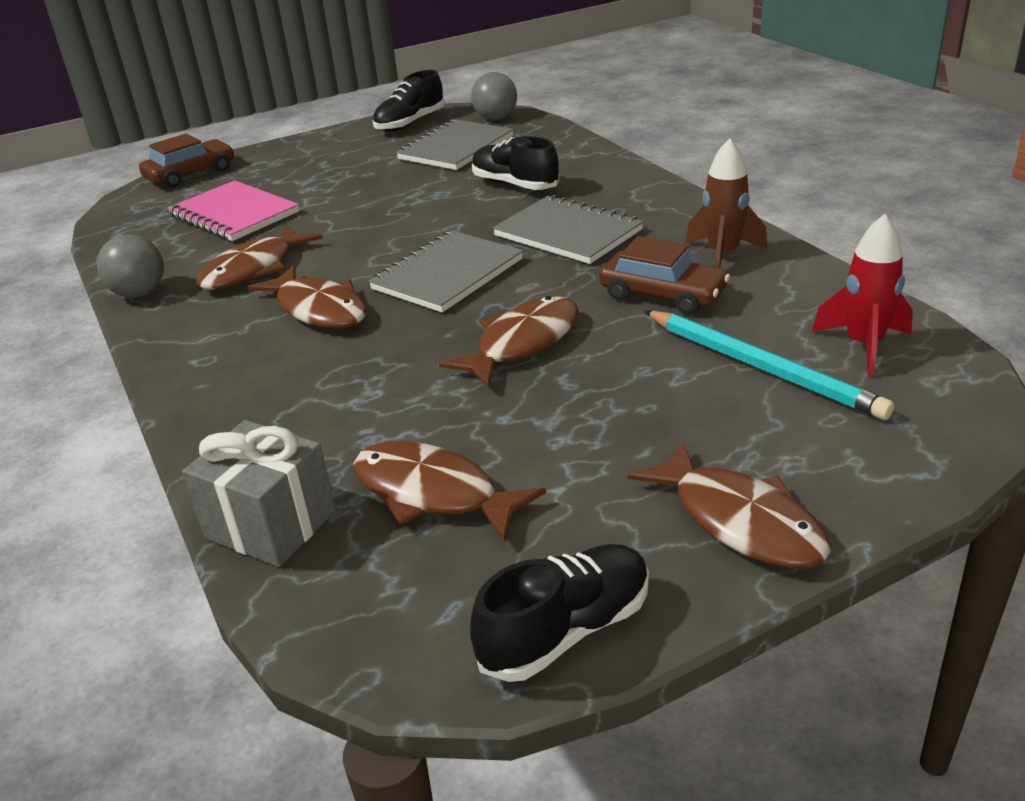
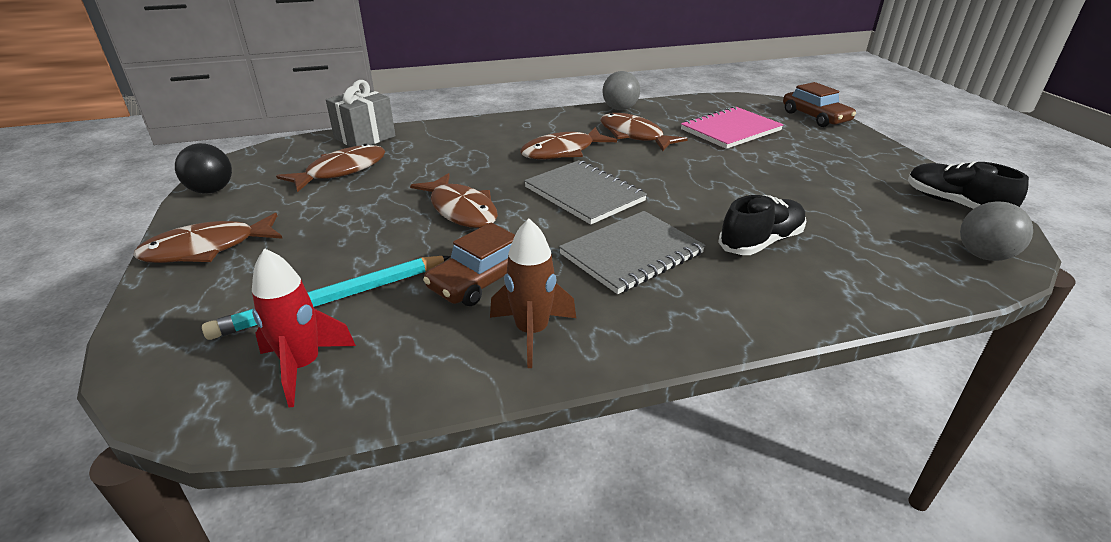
camera: 100 degrees right, 0 degrees up
(456, 148) = (874, 222): grey notebook -> none
(566, 631) = (211, 190): black shoe -> black ball

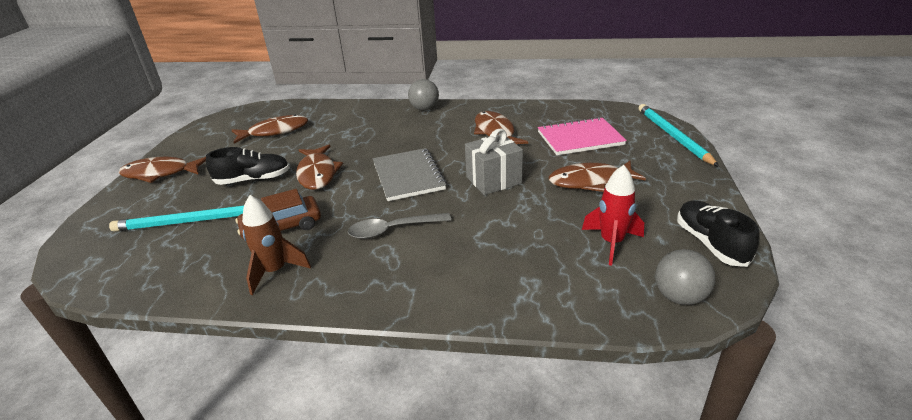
camera: 25 degrees right, 0 degrees up
(211, 190) = (195, 134): black ball -> none
(303, 366) = (141, 259): red rocket -> red rocket (611, 243)
(365, 137) = (311, 108): grey gift -> grey gift (493, 180)
(562, 152) = (428, 138): brown fish -> brown fish (590, 181)
(620, 109) = (508, 107): grey ball -> grey ball (424, 109)
(632, 254) = (393, 230): grey notebook -> grey spoon
(761, 242) = (496, 241): black shoe -> black shoe (253, 180)
(815, 117) = (673, 136): brown car -> turquoise pencil

